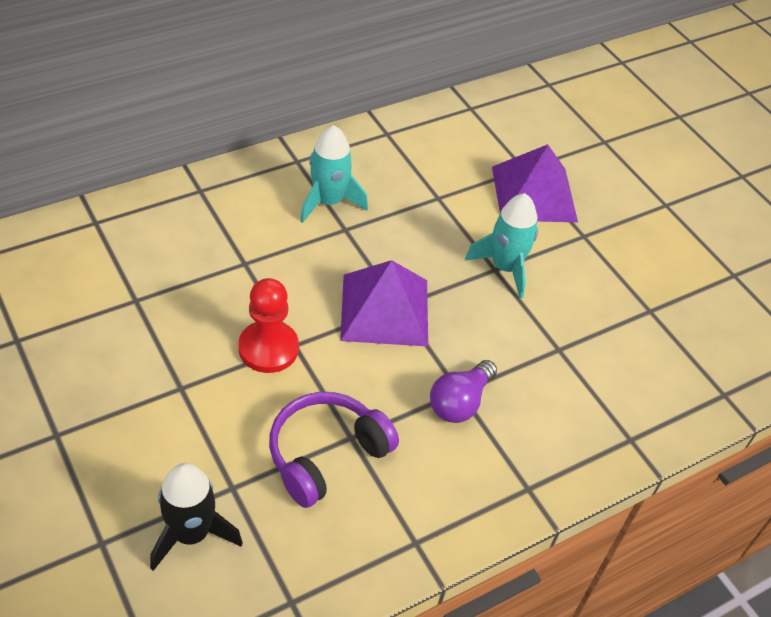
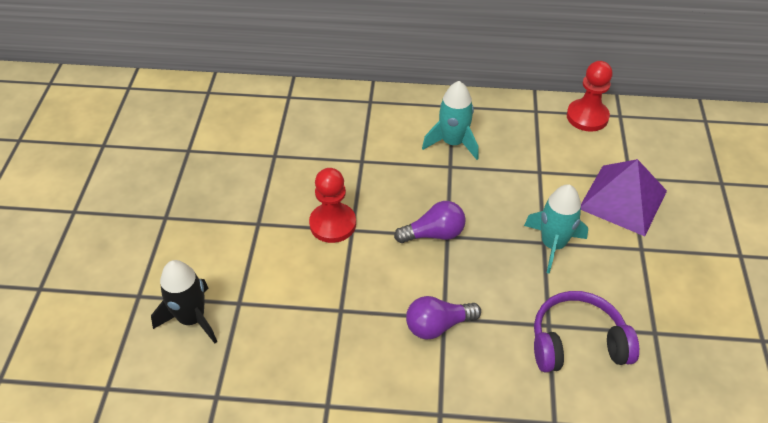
camera: 40 degrees right, 0 degrees up
(326, 454) = (314, 313): purple headphones -> purple headphones (577, 342)
(384, 309) = (434, 234): purple pyramid -> purple light bulb
(441, 121) = (587, 117): none -> red pawn

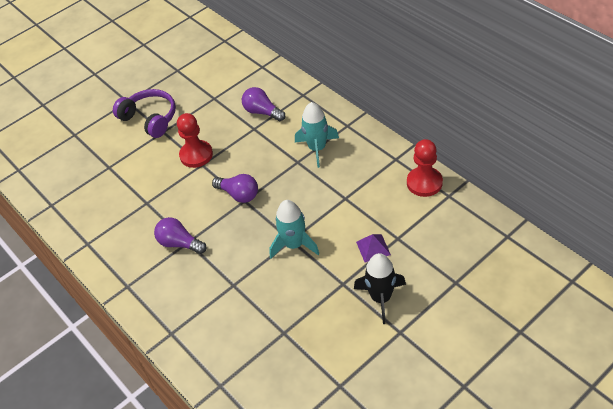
camera: 50 degrees right, 0 degrees up
(191, 318) = (82, 161): black rocket -> black rocket (381, 298)
(349, 140) = (262, 112): none -> purple light bulb
(577, 342) = (235, 305): purple headphones -> purple headphones (150, 119)
(623, 199) = (373, 248): purple pyramid -> purple pyramid, size x0.48

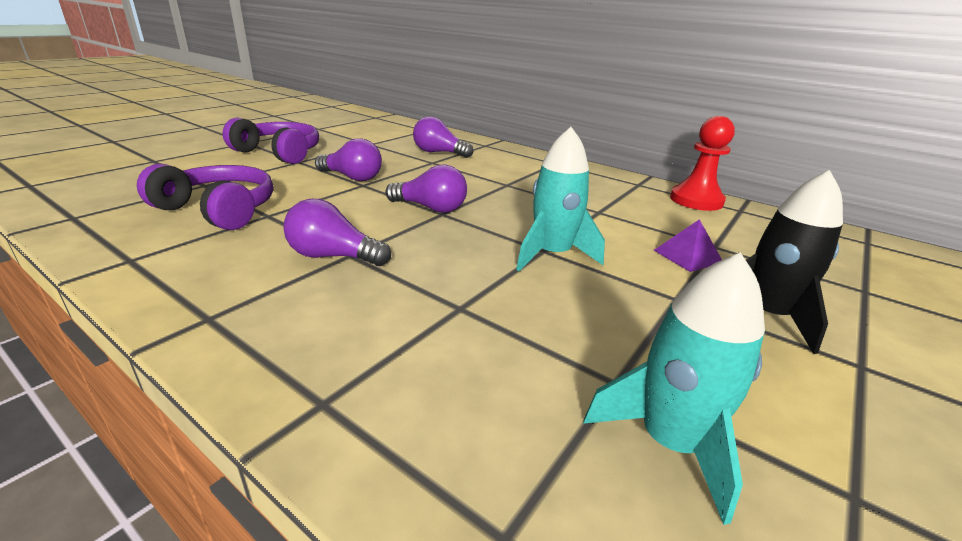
camera: 20 degrees left, 20 degrees down
(120, 197) = (218, 210): none -> purple headphones
(196, 155) = (352, 177): red pawn -> purple light bulb
(317, 148) = (528, 176): turquoise rocket -> turquoise rocket (669, 442)

